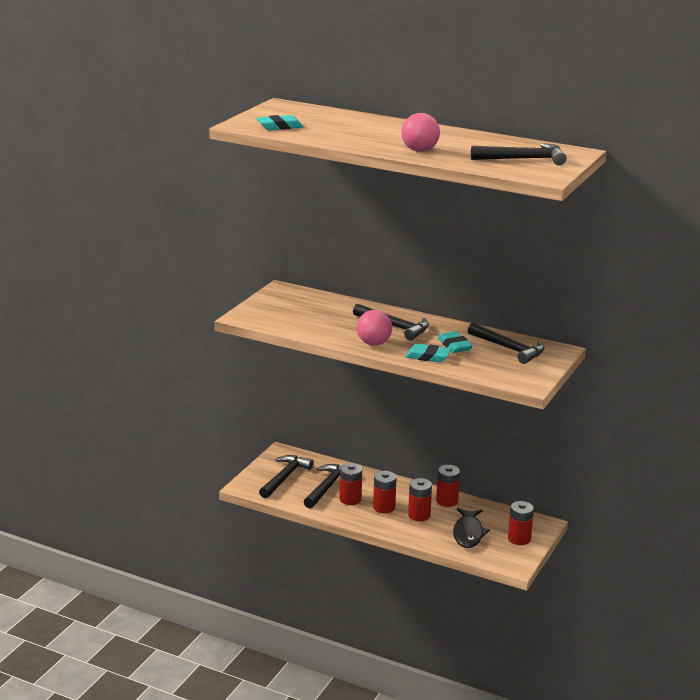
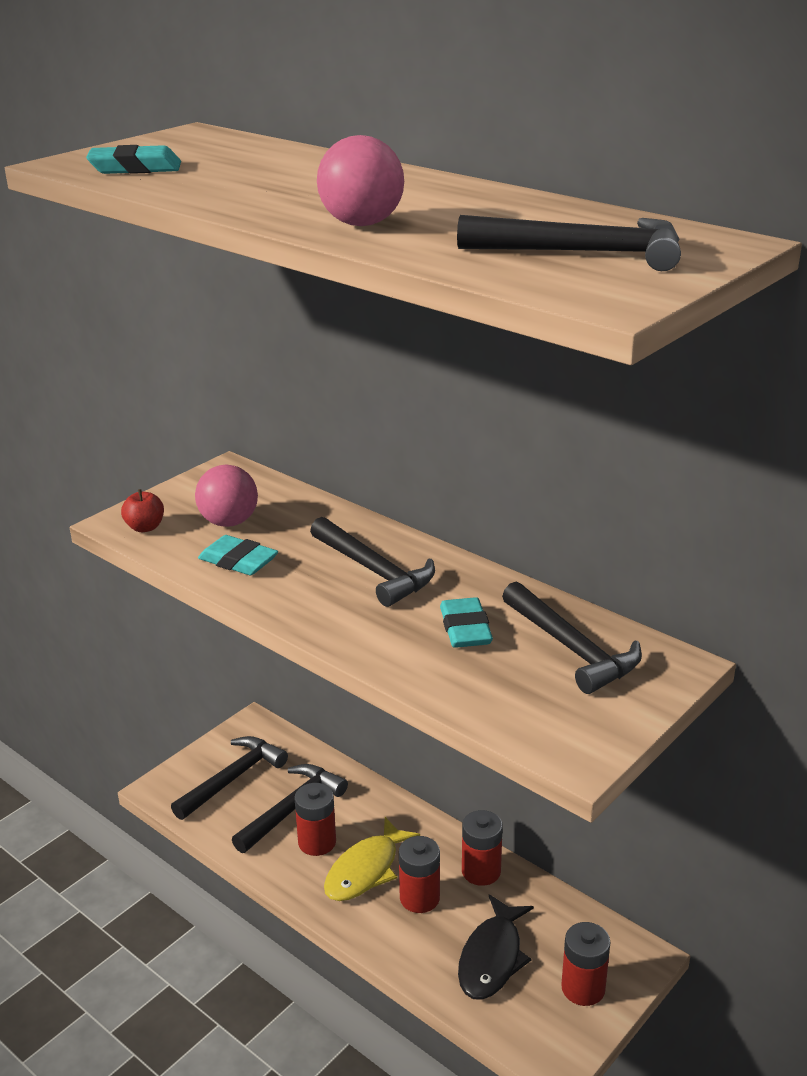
camera: 15 degrees right, 5 degrees up
(258, 318) = (145, 527): none -> red apple
(374, 343) = (312, 607): pink ball -> pink ball (229, 522)
(384, 507) = (366, 870): red battery -> yellow fish
(428, 356) = (398, 651): turquoise eraser -> turquoise eraser (238, 561)

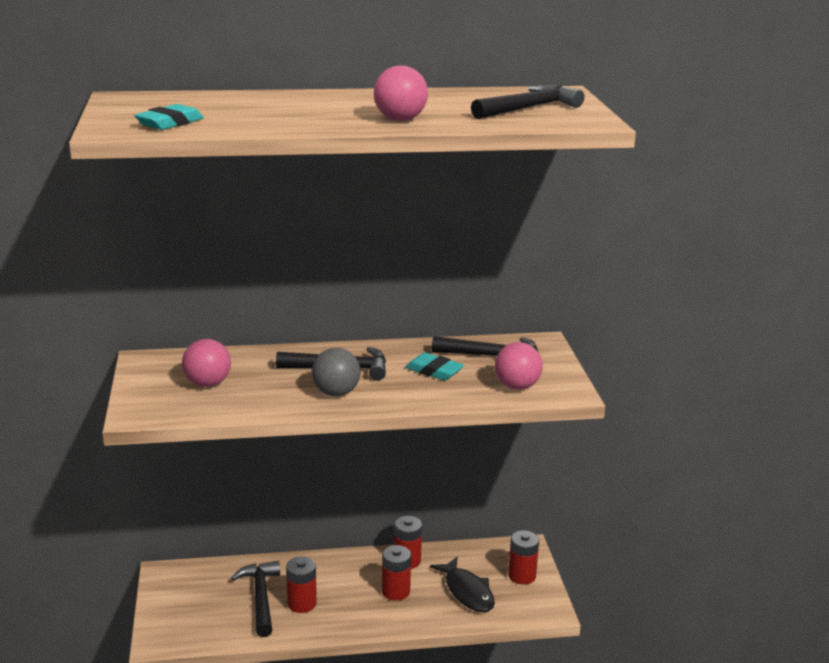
camera: 50 degrees left, 5 degrees down
(145, 527) = (159, 409): red apple -> none
(233, 779) = (198, 607): black hammer -> none
(238, 561) = (256, 398): turquoise eraser -> none
(316, 597) = (336, 393): none -> grey ball
(366, 870) = (349, 598): yellow fish -> none
(523, 705) = (517, 386): none -> pink ball

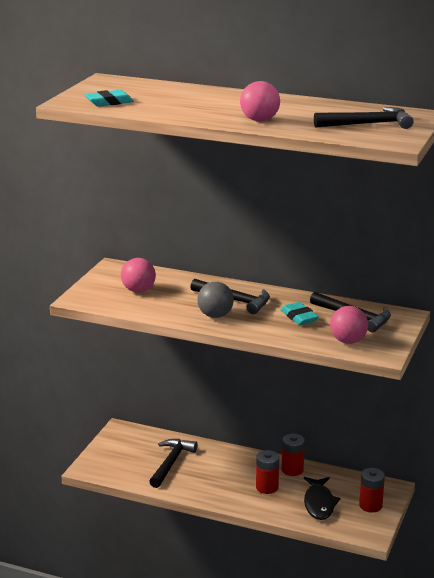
camera: 30 degrees right, 0 degrees up
(302, 603) = (195, 475): red battery -> none

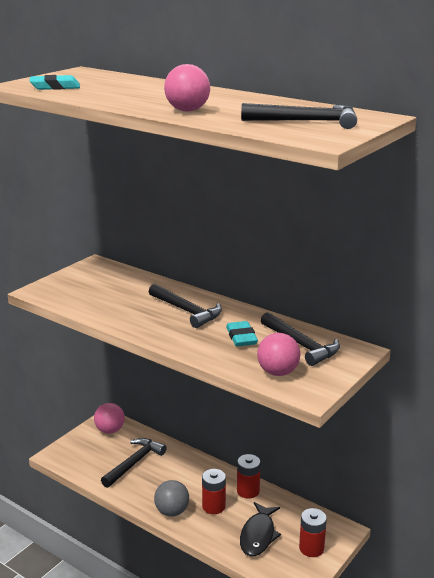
camera: 15 degrees right, 0 degrees up
(138, 290) = (100, 289): pink ball -> pink ball (110, 430)
(215, 315) = (156, 324): grey ball -> grey ball (172, 511)

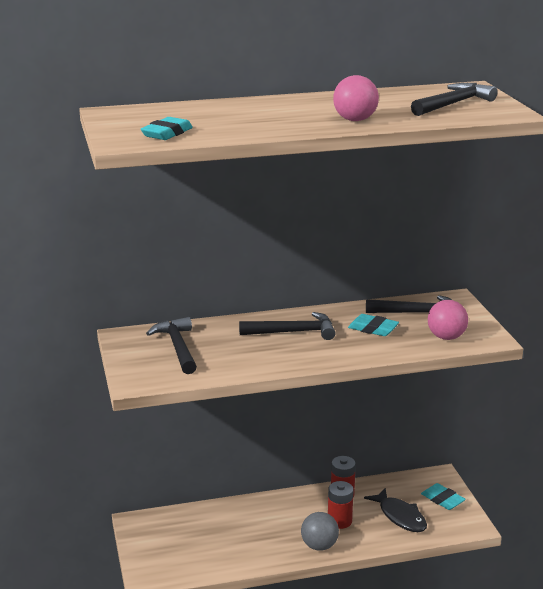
camera: 50 degrees left, 0 degrees up
(110, 430) = (155, 527): pink ball -> none
(134, 463) = (225, 536): black hammer -> black hammer (177, 347)
(311, 548) = (442, 499): red battery -> turquoise eraser

